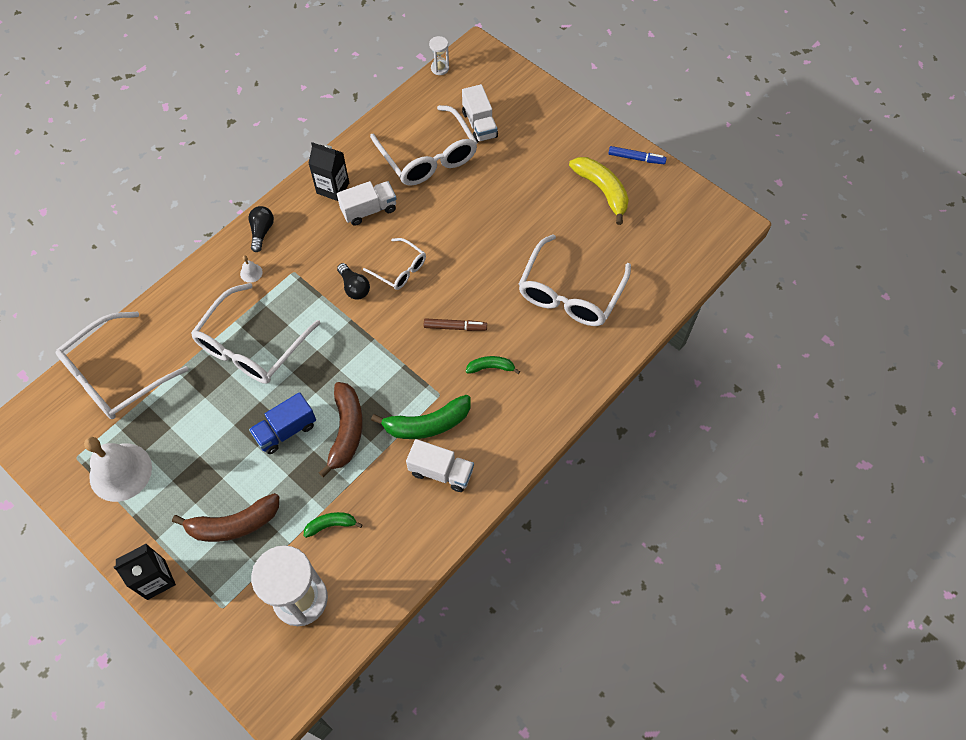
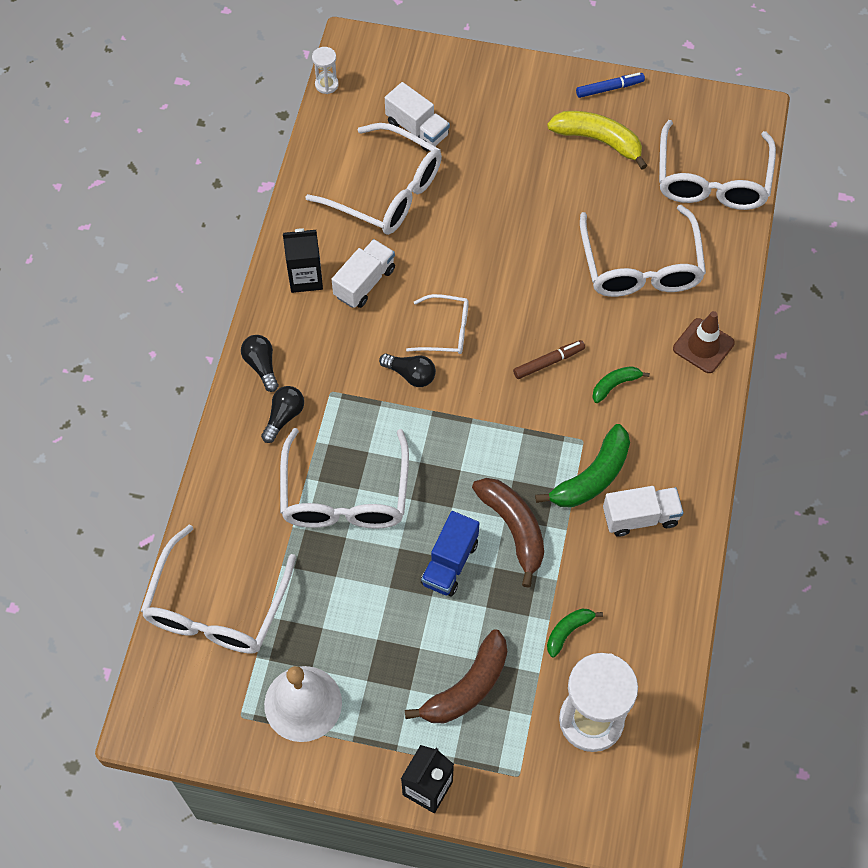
camera: 30 degrees left, 0 degrees up
(251, 273) = (284, 417): white bell -> black light bulb
(576, 373) = (703, 346): none -> brown traffic cone
(667, 257) = (712, 180): none -> white glasses

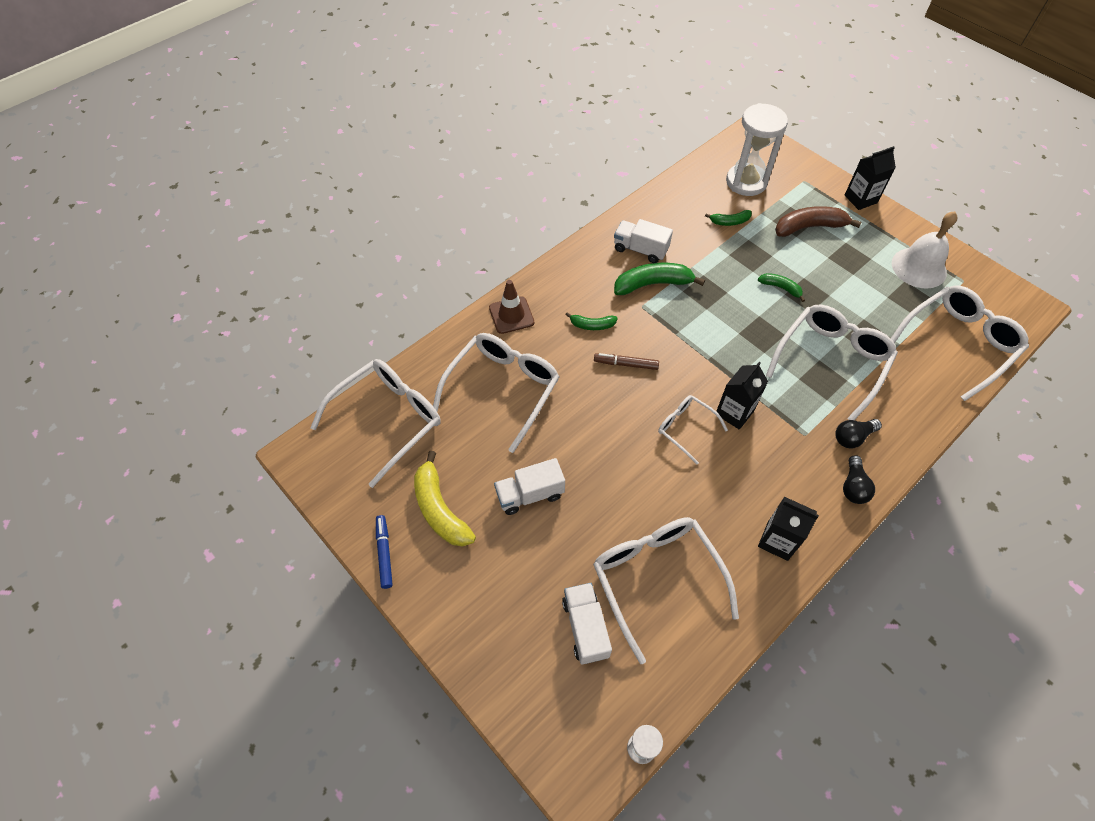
camera: 145 degrees left, 5 degrees down
(364, 282) = (728, 505): white truck -> white truck (530, 494)
(410, 375) = (734, 412): black light bulb -> black carton
(449, 563) = (780, 288): blue truck -> green banana
(514, 529) = (725, 284): brown banana -> none
(609, 88) = (384, 553): blue marker -> blue marker turned 60 degrees clockwise

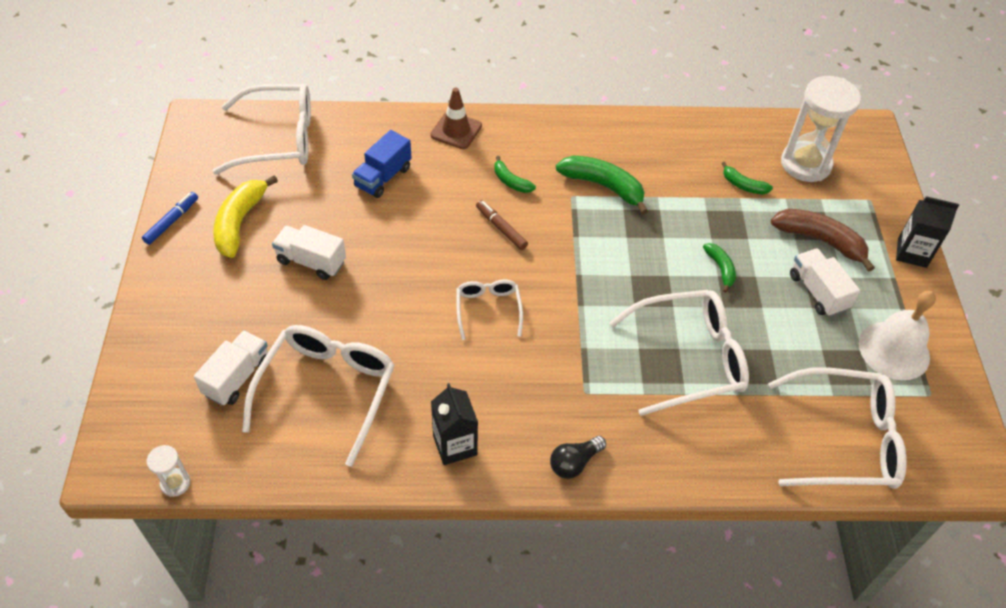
camera: 40 degrees right, 5 degrees down
(503, 389) = (383, 177): white glasses -> blue truck
(640, 249) = (628, 153): white truck -> white truck (817, 292)
(734, 412) = (545, 329): black carton -> none
(852, 437) = (626, 428): black light bulb -> none

